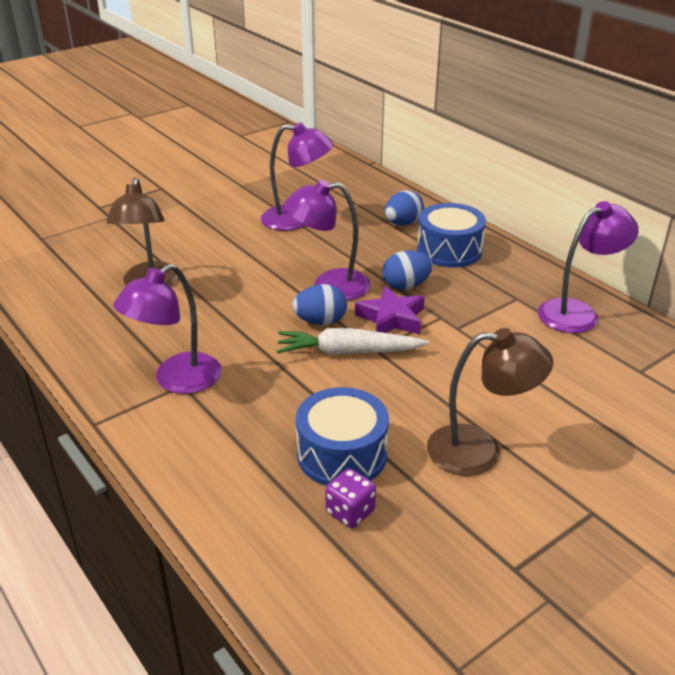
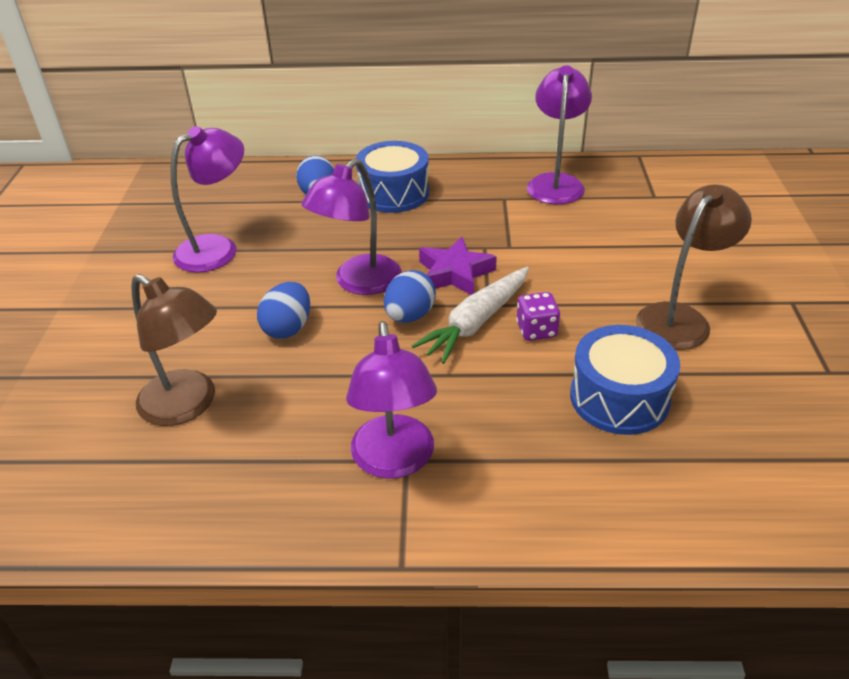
camera: 50 degrees left, 5 degrees up
(350, 512) = (700, 430): purple dice -> purple dice (536, 330)
(406, 286) = (416, 241): blue egg -> blue egg (288, 328)

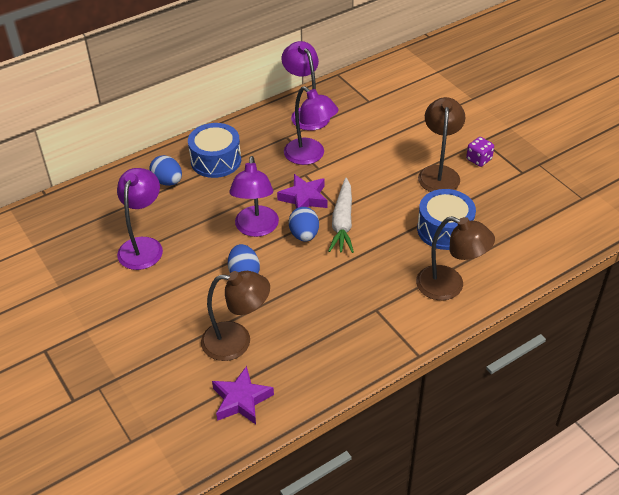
camera: 35 degrees left, 5 degrees up
(106, 485) = (241, 400): none -> purple star
(394, 461) = (371, 313): purple lamp -> purple lamp (310, 156)
(536, 330) = (376, 212): purple dice -> purple dice (479, 159)
(552, 485) = (449, 286): none -> brown lamp

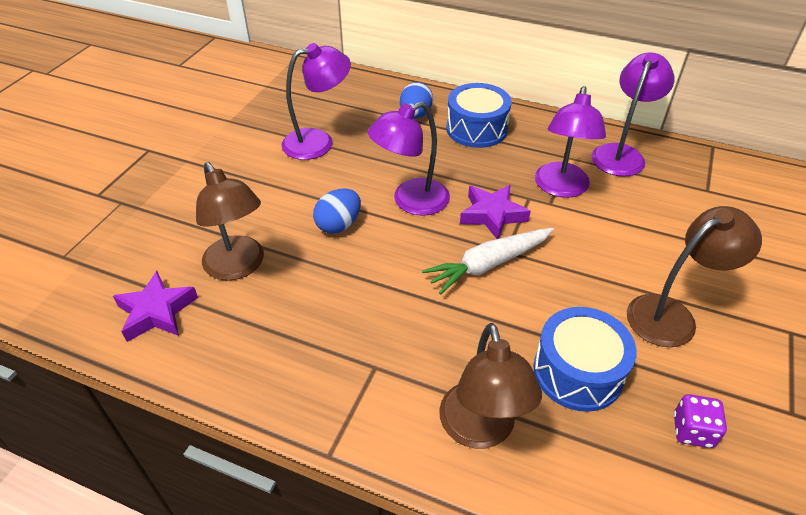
camera: 55 degrees right, 0 degrees up
(304, 235) = (437, 242): blue egg -> none
(479, 159) = (750, 346): purple dice -> purple dice (692, 431)

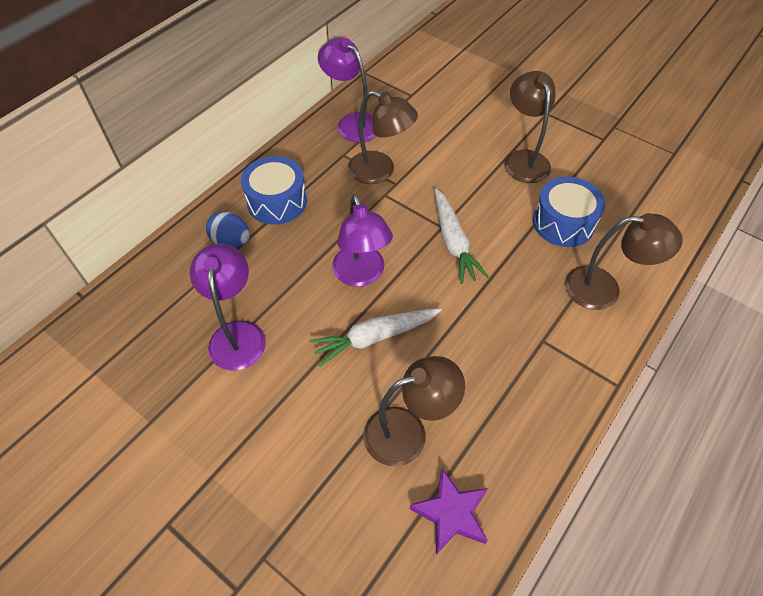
camera: 75 degrees left, 10 degrees up
(339, 225) = (375, 337): blue egg -> white carrot
(492, 215) = (397, 223): purple star -> none
(561, 188) = (380, 171): purple lamp -> brown lamp
(692, 431) = (612, 185): purple dice -> none

